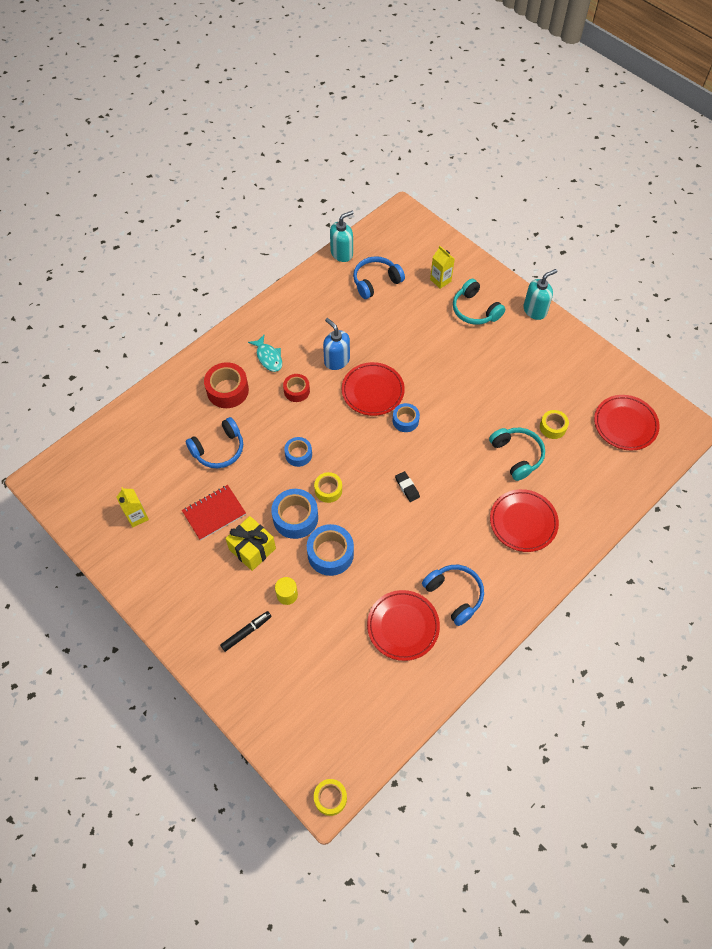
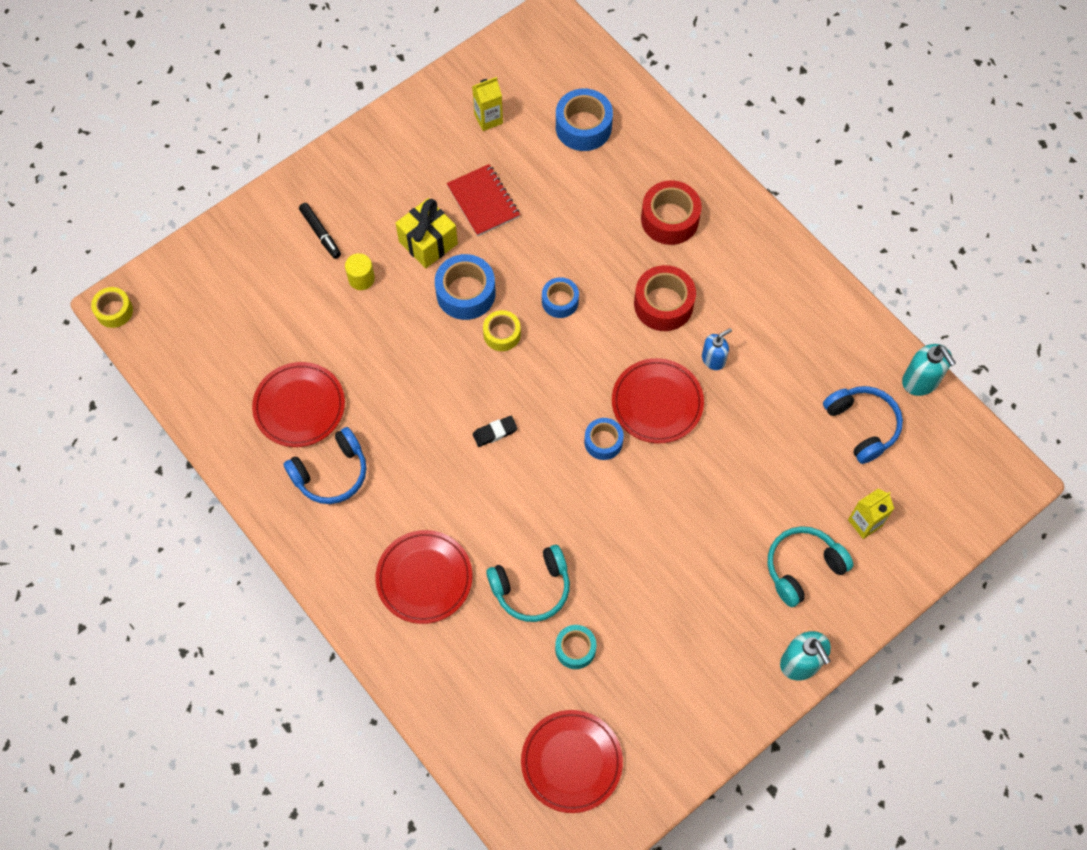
camera: 95 degrees right, 5 degrees up
(218, 449) = (576, 207): blue headphones -> none
(268, 357) = (723, 271): turquoise fish -> none
(296, 391) = (663, 304): red tape -> red tape, size x1.61
(330, 554) = (409, 331): blue tape -> blue tape (583, 127)
(336, 360) = (713, 359): blue soap dispenser -> blue soap dispenser, size x0.67
(552, 427) = (575, 649): yellow tape -> turquoise tape

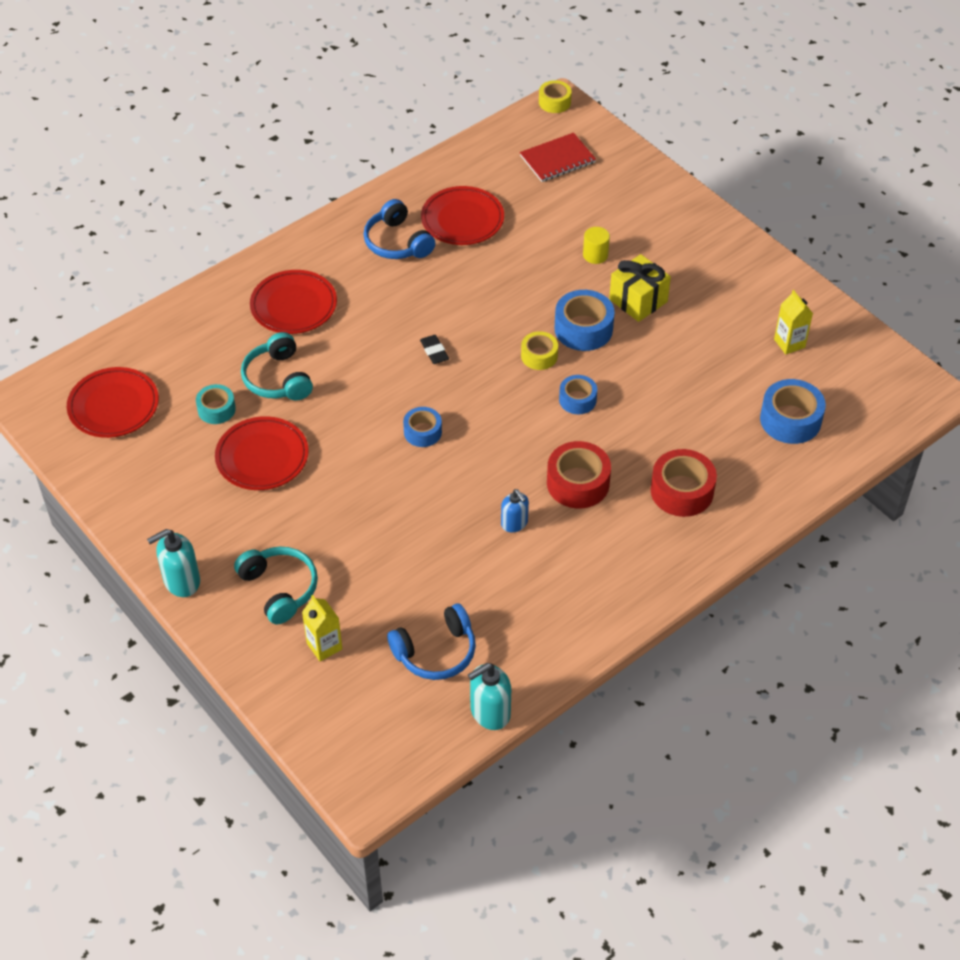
camera: 90 degrees right, 15 degrees down
(320, 233) = (642, 225): black marker -> none
(483, 201) = (689, 340): red notebook -> red notebook (557, 159)
(657, 403) = (464, 475): red plate -> red plate (262, 457)

